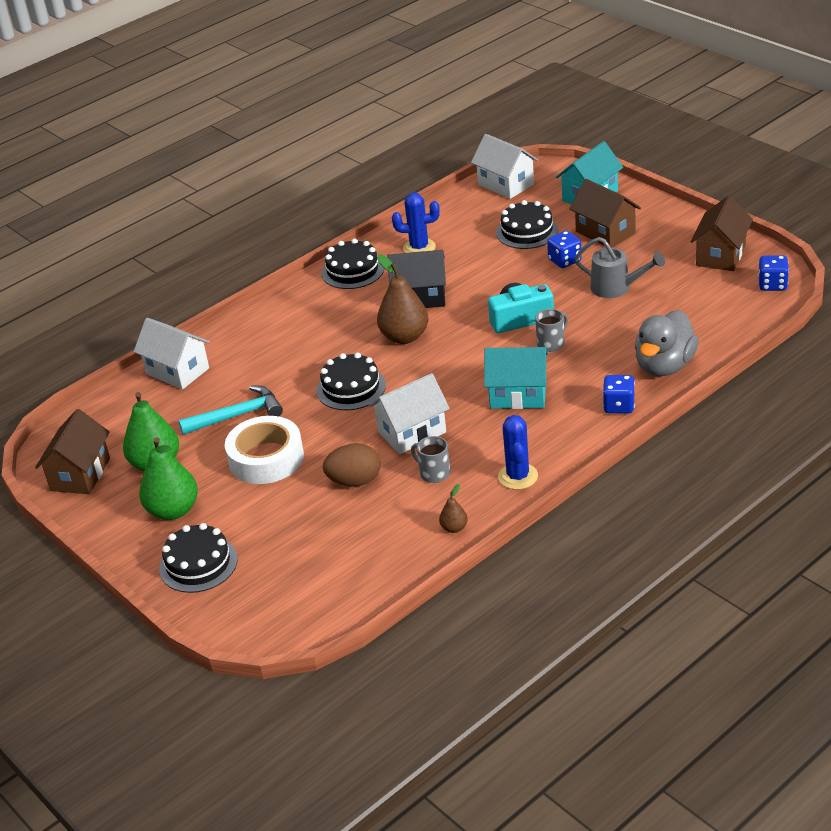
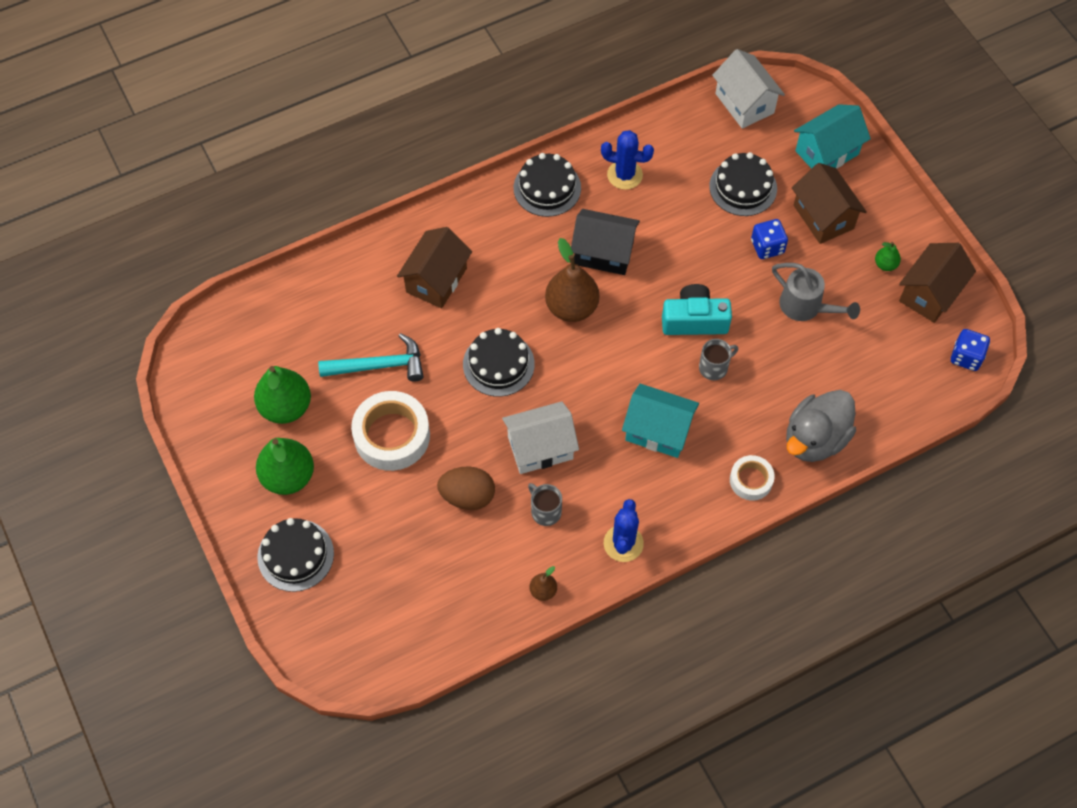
camera: 10 degrees right, 25 degrees up
(80, 474) = (212, 396): brown house -> brown house (436, 280)
(177, 371) = (335, 280): white house -> none
(619, 406) = (751, 480): blue dice -> white tape
(673, 247) = (885, 264): none -> green pear

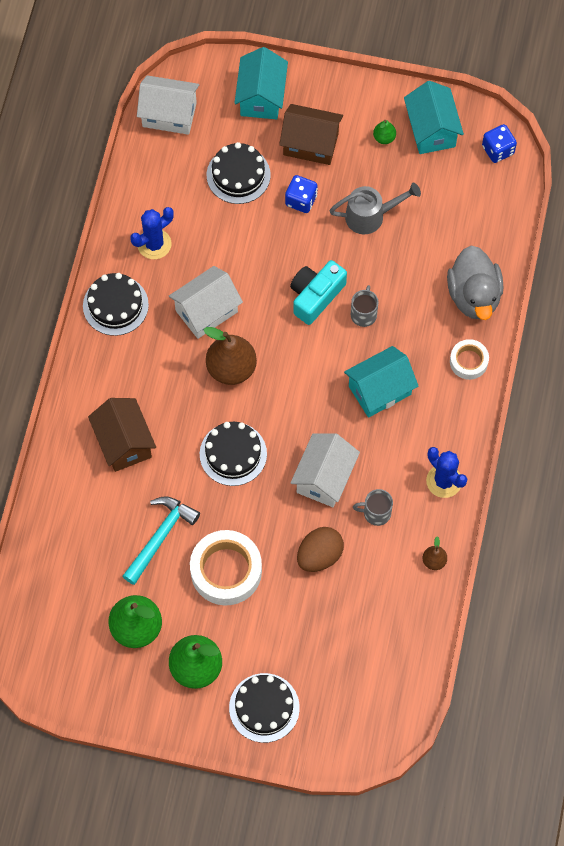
camera: 50 degrees left, 5 degrees up
(603, 253) = (206, 311): black house -> white house
(930, 293) = (431, 130): brown house -> turquoise house

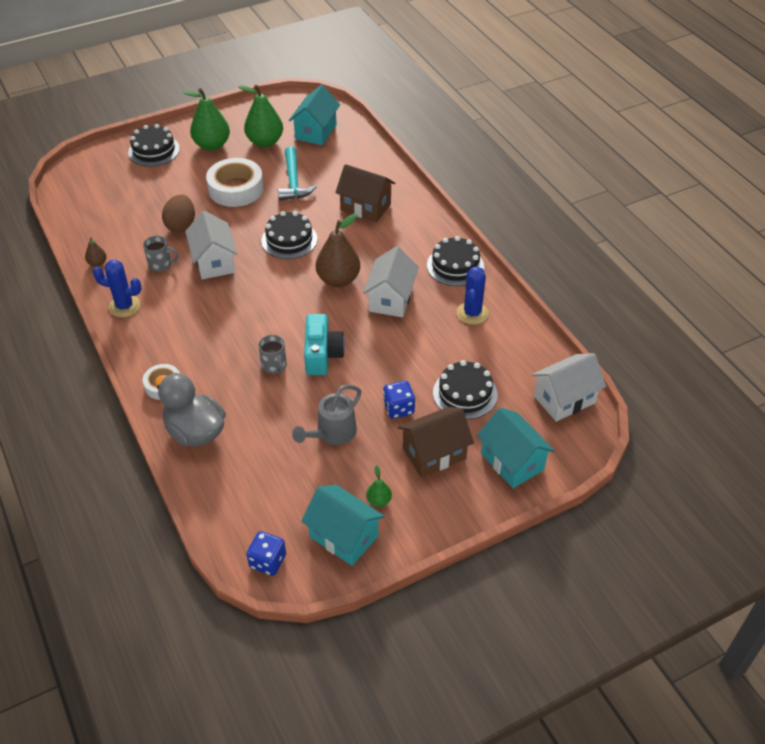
camera: 140 degrees right, 20 degrees down
(376, 513) = (161, 264): grey mug -> grey mug turned 45 degrees clockwise
(379, 390) = (218, 328): turquoise house -> turquoise house (316, 132)

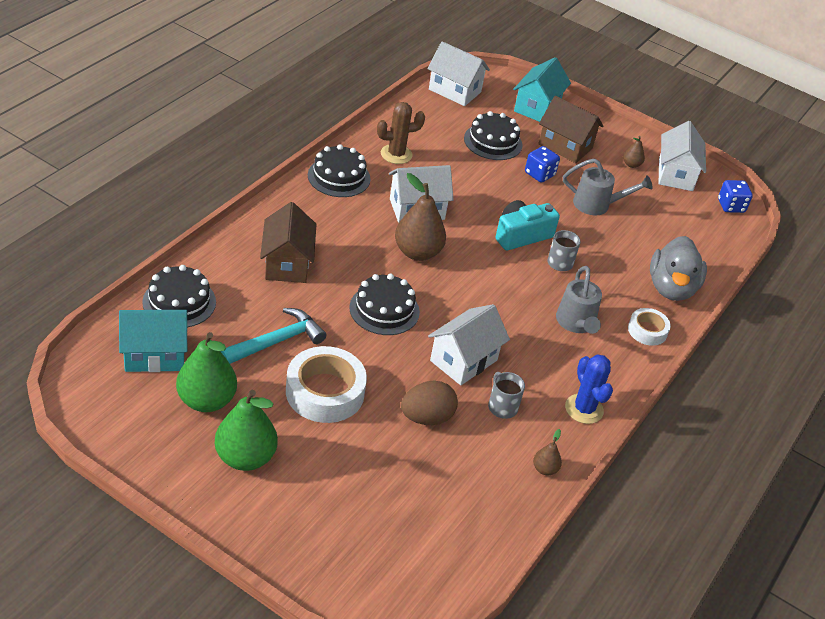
camera: 125 degrees left, 5 degrees down
(154, 150) = (295, 522): black cake -> black cake (179, 302)
(202, 342) = (576, 324): none -> grey watering can
(344, 536) = (675, 174): turquoise house -> white house
(379, 500) = (631, 164): green pear -> brown pear
(472, 313) = (396, 154): blue cactus -> brown cactus

